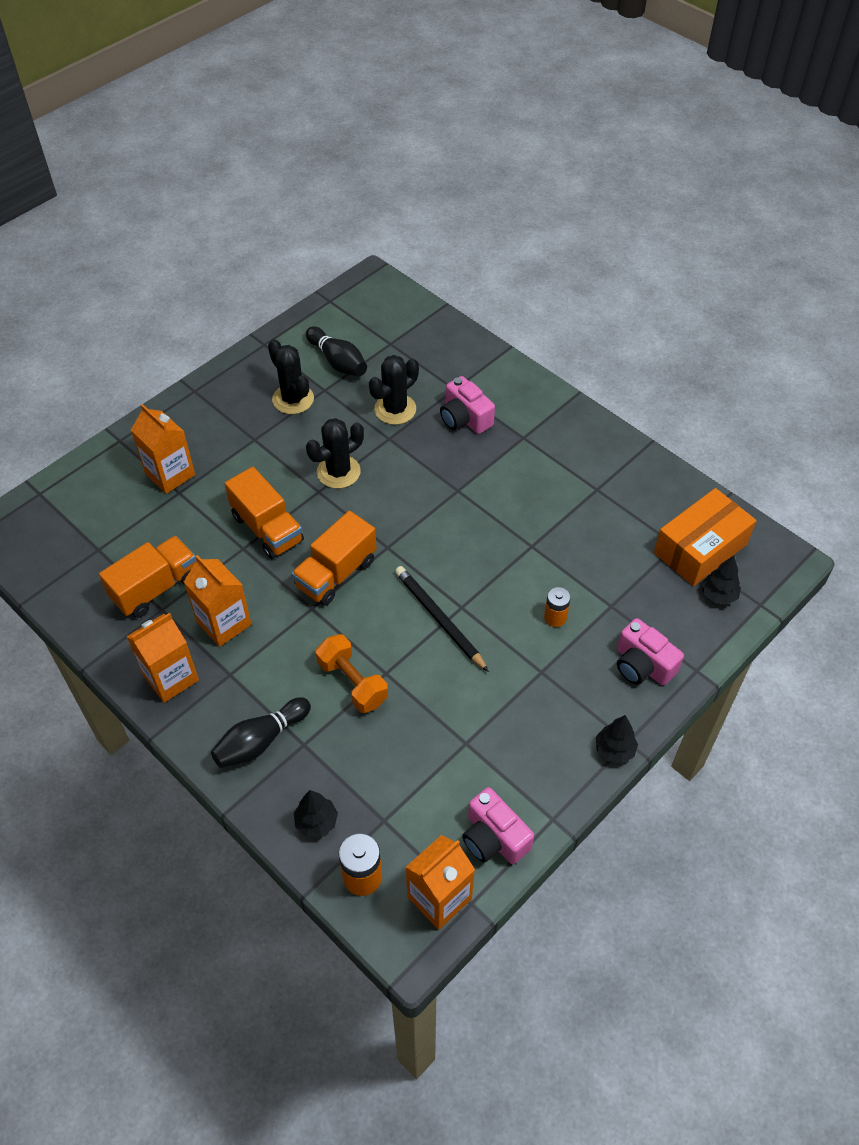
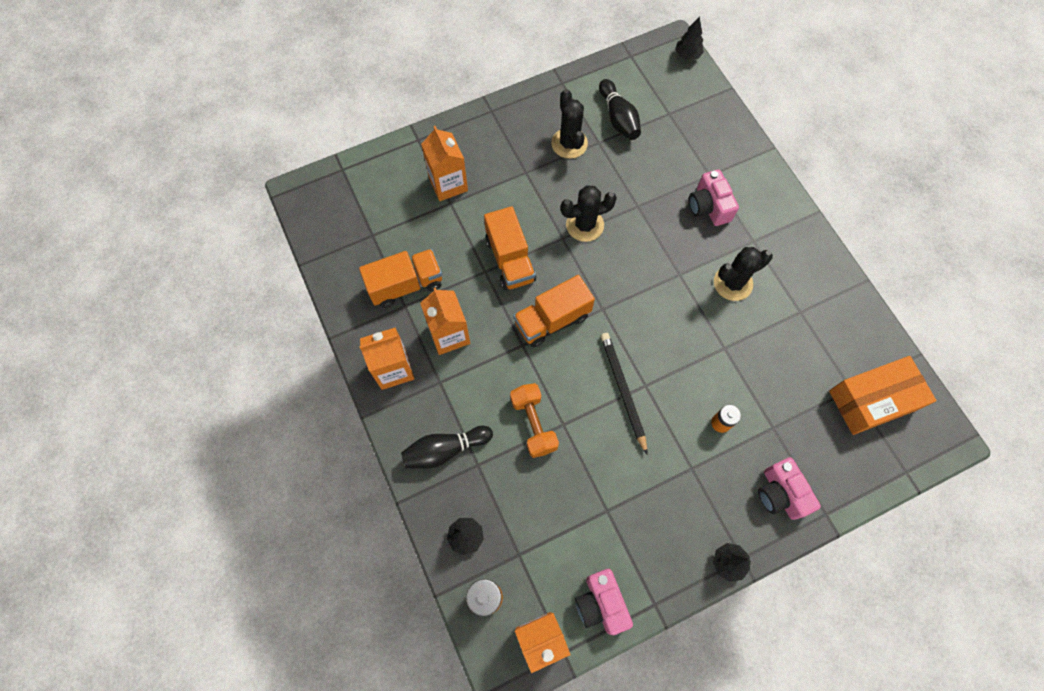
camera: 20 degrees right, 15 degrees up
(395, 409) = (652, 179): black cactus -> black cactus (733, 283)
(718, 595) = (871, 450): black tree -> black tree (687, 55)

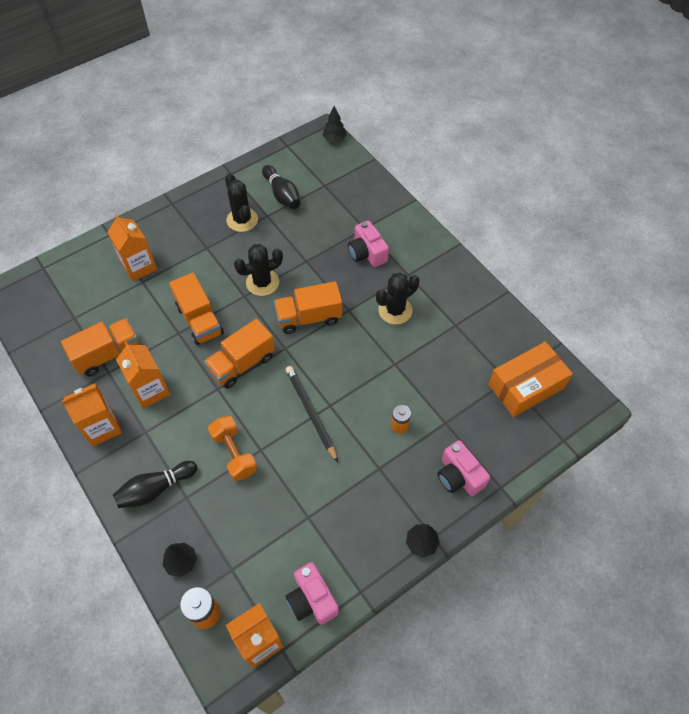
camera: 10 degrees left, 10 degrees down
(633, 276) = (309, 317): none -> orange truck

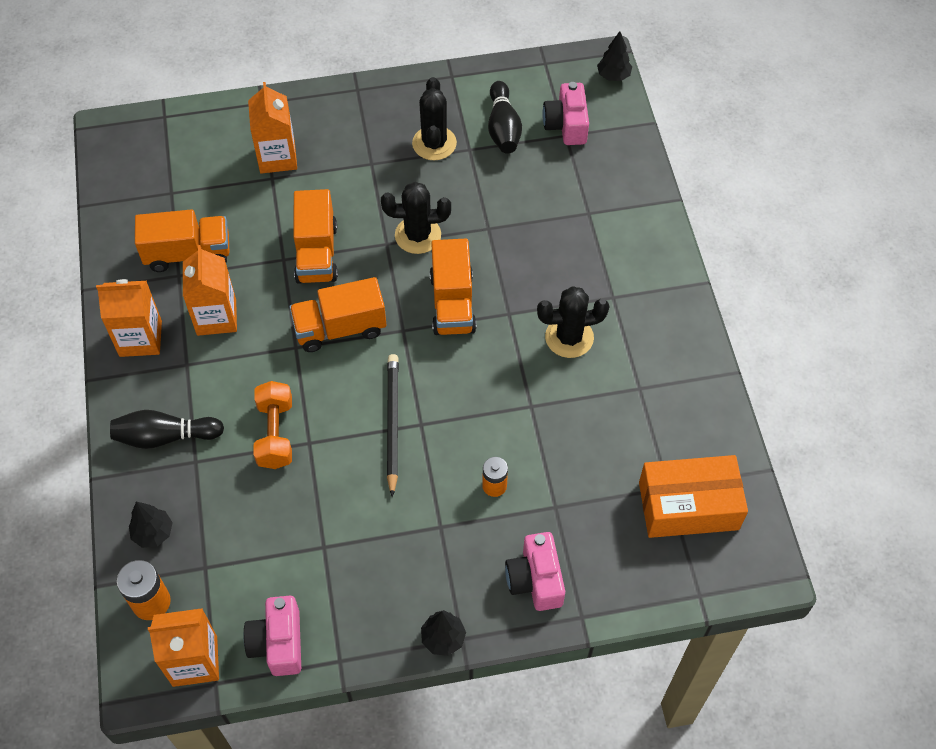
camera: 25 degrees right, 0 degrees up
(309, 317) = (452, 303): orange truck -> orange truck turned 105 degrees counterclockwise
(367, 253) = (573, 247): pink camera -> pink camera (566, 125)

